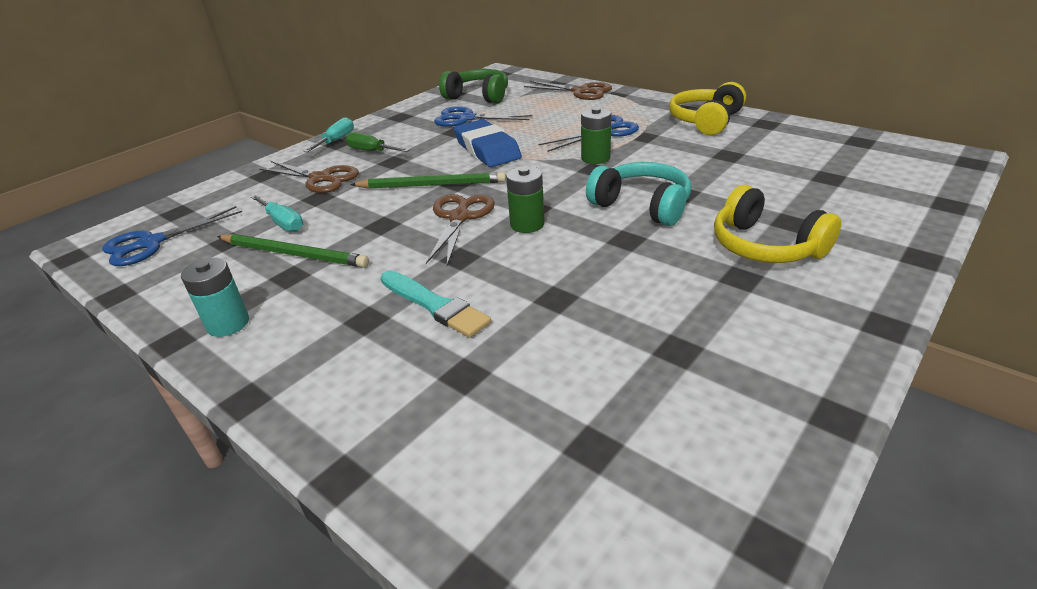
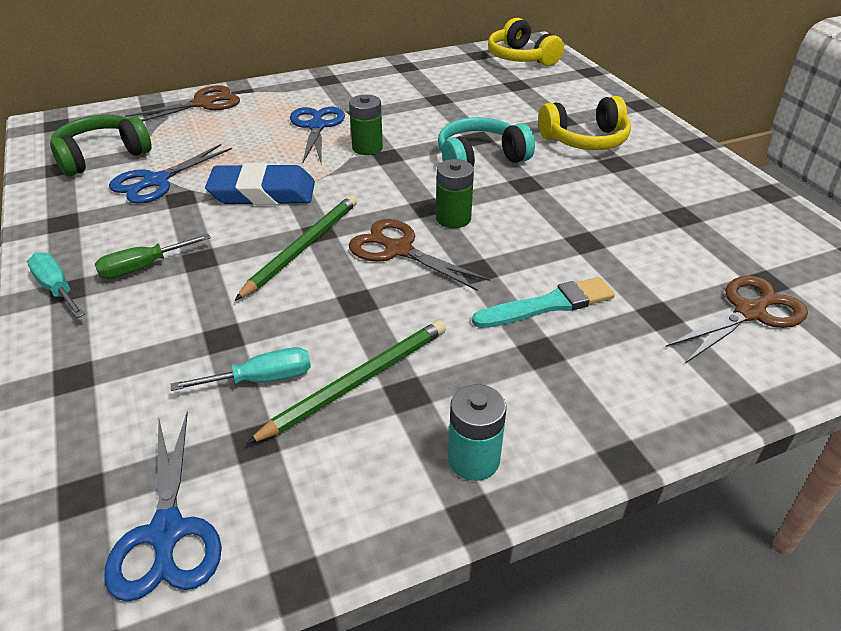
camera: 65 degrees left, 5 degrees up
(321, 179) = (169, 324): brown scissors -> brown scissors (750, 312)
(706, 121) = (366, 82): yellow headphones -> yellow headphones (521, 58)

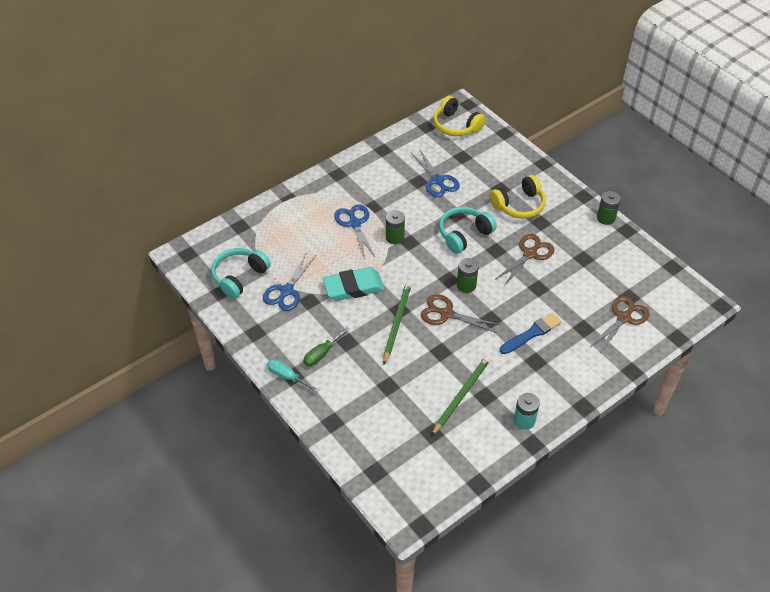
camera: 15 degrees left, 10 degrees up
(102, 156) = (239, 277): green headphones -> turquoise headphones
(167, 533) = (419, 478): blue scissors -> blue scissors (437, 181)
(203, 103) = (270, 215): brown scissors -> brown scissors (530, 254)
(262, 379) = (418, 404): turquoise screwdriver -> none
(263, 193) = (353, 287): blue eraser -> turquoise eraser
(548, 305) = (531, 333): turquoise brush -> blue brush
(733, 173) = (606, 218): none -> green battery

